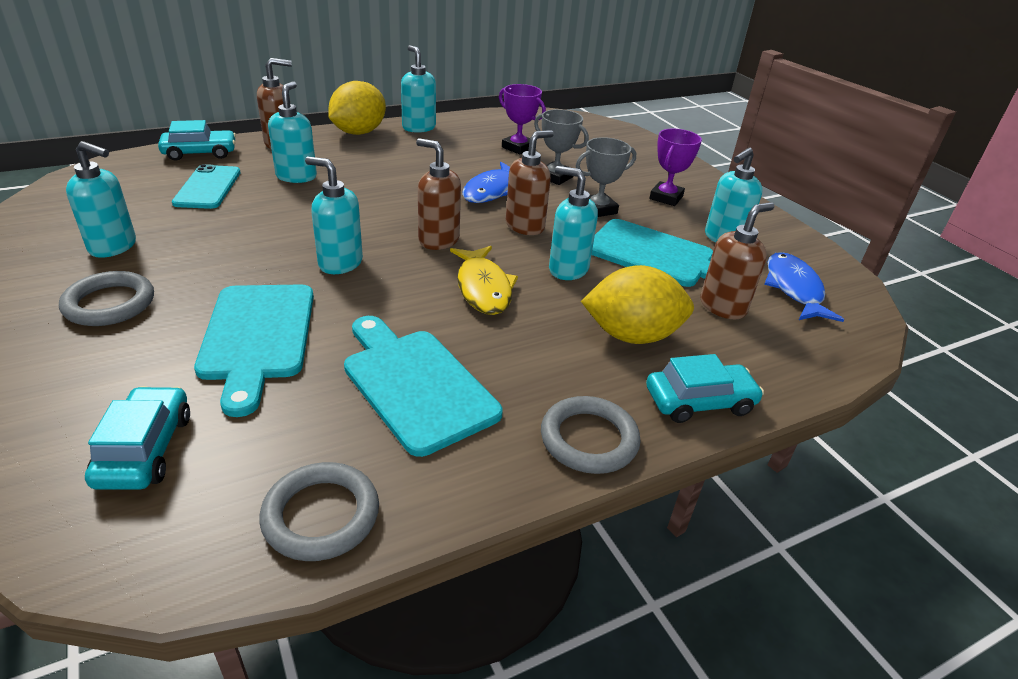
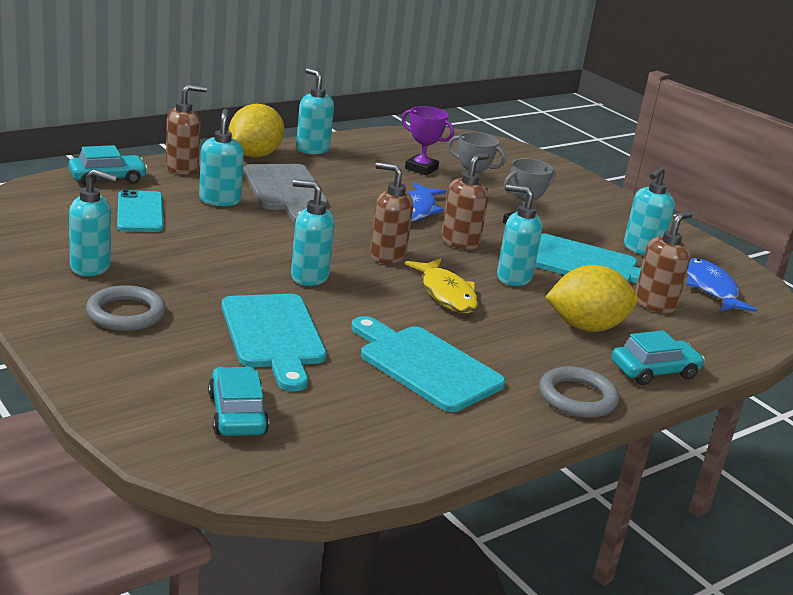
camera: 10 degrees left, 10 degrees down
(321, 515) = (399, 448): grey ring -> none
(369, 168) = (286, 191): none -> grey cutting board
(666, 197) = (579, 214): purple trophy -> none

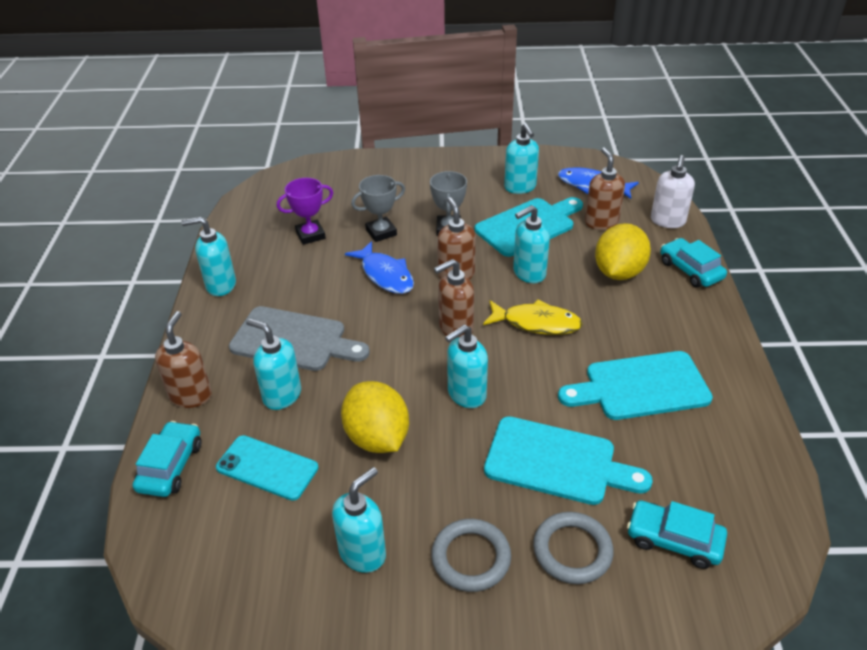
camera: 50 degrees left, 15 degrees up
(254, 155) = (202, 330): yellow lemon -> yellow lemon (377, 437)
(577, 397) = (712, 325): grey ring -> grey ring (572, 550)
(654, 371) = (690, 270): turquoise car -> turquoise car turned 45 degrees counterclockwise
(721, 344) = (667, 221): none -> white soap dispenser

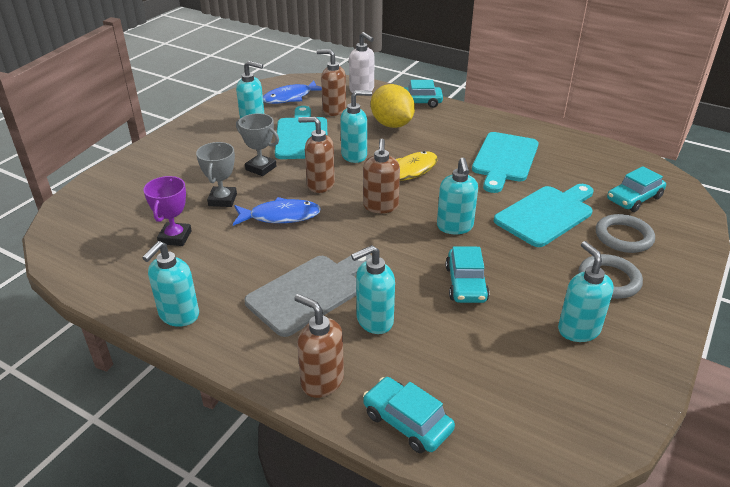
camera: 60 degrees left, 5 degrees down
(267, 467) = (455, 356): turquoise phone -> none
(377, 437) = (466, 284): yellow lemon -> turquoise car
(528, 273) = (354, 156): turquoise soap dispenser -> turquoise soap dispenser turned 105 degrees counterclockwise

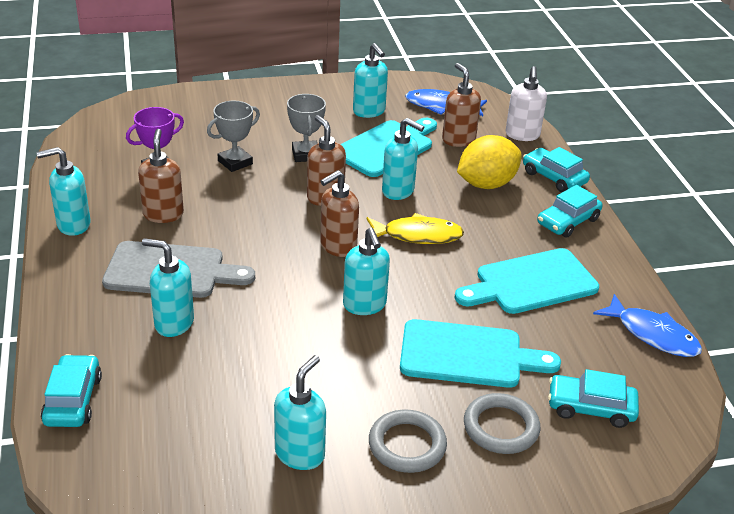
camera: 45 degrees right, 0 degrees up
(280, 216) = (251, 202): blue fish -> blue fish (652, 334)
(322, 381) = (74, 332): brown soap dispenser -> brown soap dispenser (163, 214)
(392, 124) = (486, 184): yellow lemon -> yellow lemon turned 45 degrees clockwise
(455, 227) = (364, 305): turquoise soap dispenser -> turquoise soap dispenser turned 60 degrees counterclockwise
(466, 284) = (285, 352): turquoise car -> turquoise car (568, 221)

